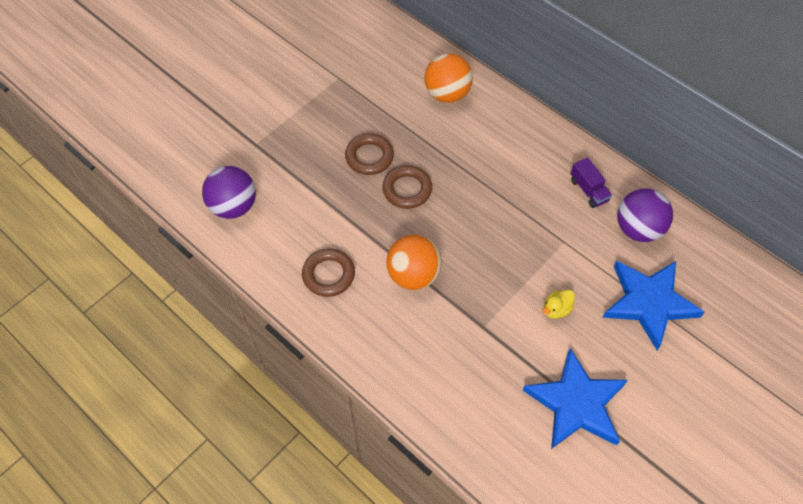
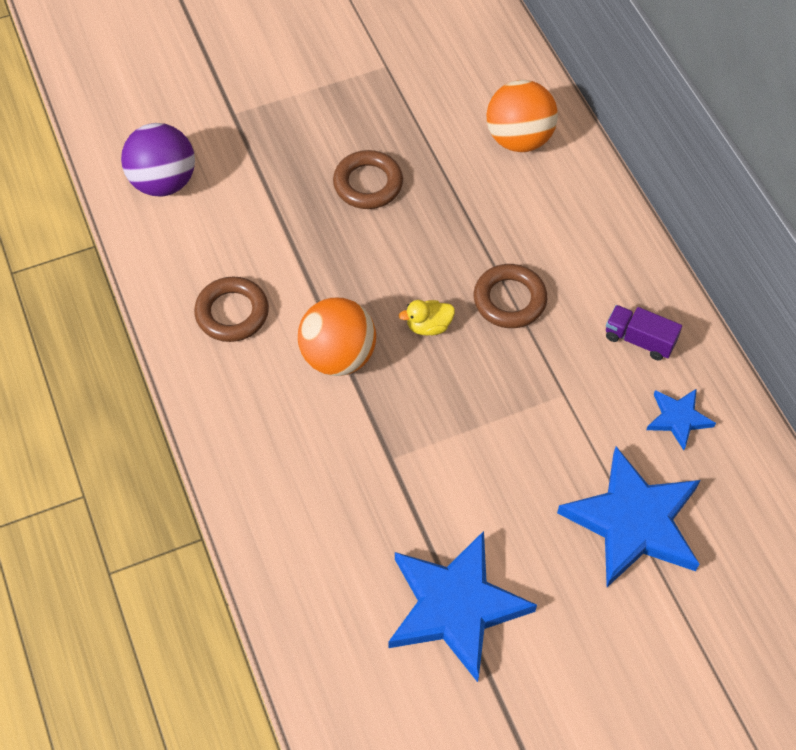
camera: 25 degrees right, 0 degrees up
(407, 189) = (393, 244): brown ring -> brown ring (509, 300)
(556, 309) = (500, 477): yellow duck -> yellow duck (428, 326)
(588, 190) = (639, 340): purple truck -> purple truck turned 120 degrees clockwise
(638, 229) = (678, 418): purple ball -> blue star

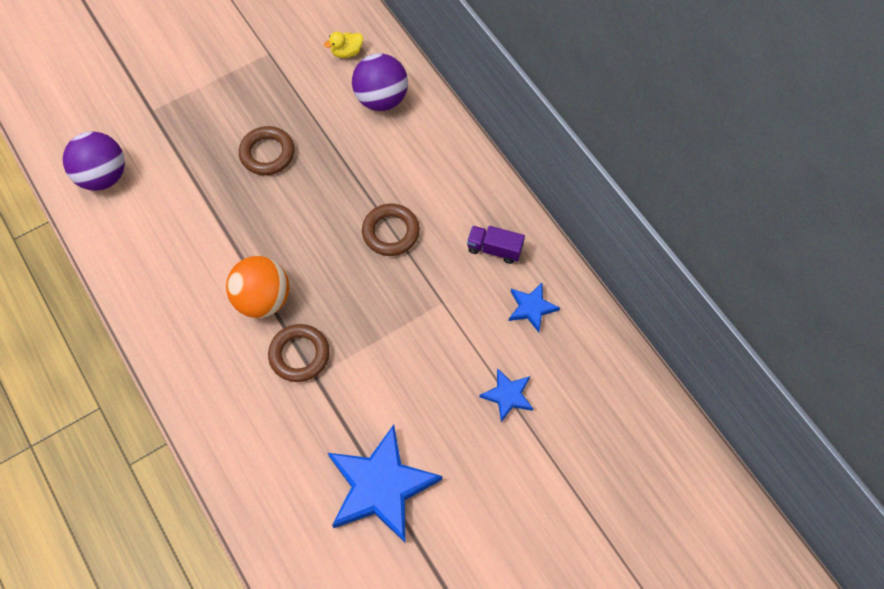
camera: 10 degrees left, 5 degrees up
(232, 313) = (174, 277): brown ring -> brown ring (299, 355)
(428, 326) = (330, 263): yellow duck -> yellow duck (347, 52)
(519, 139) = (381, 99): orange ball -> purple ball
(633, 521) = (507, 395): blue star -> blue star, size x0.49

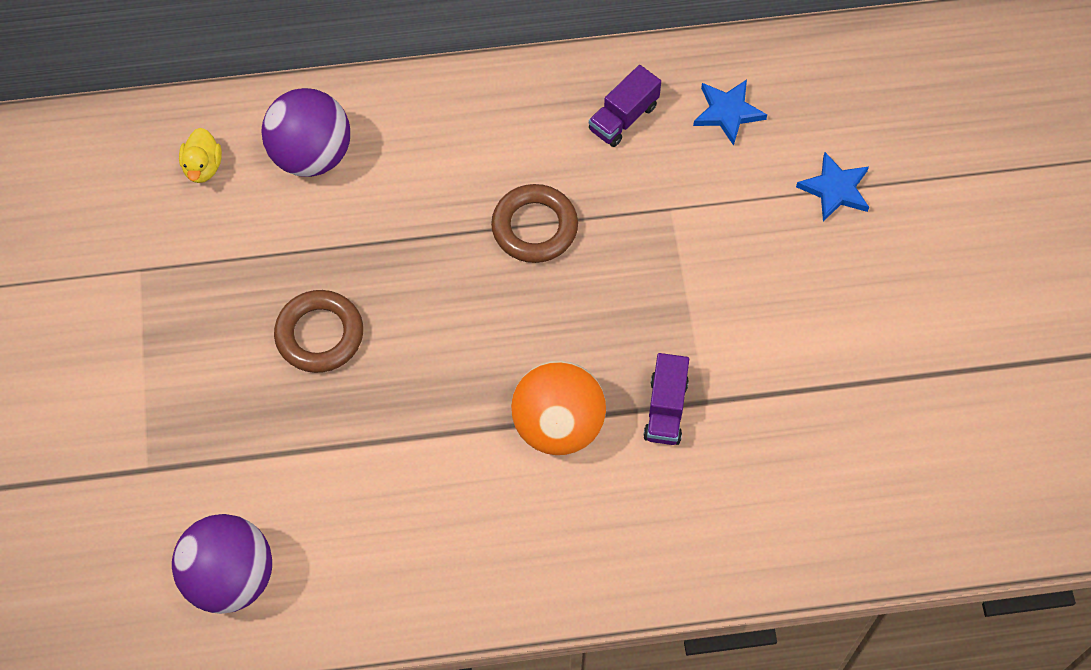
camera: 65 degrees left, 0 degrees up
(299, 355) = (665, 409): brown ring -> purple truck
(381, 486) = (895, 381): blue star -> none

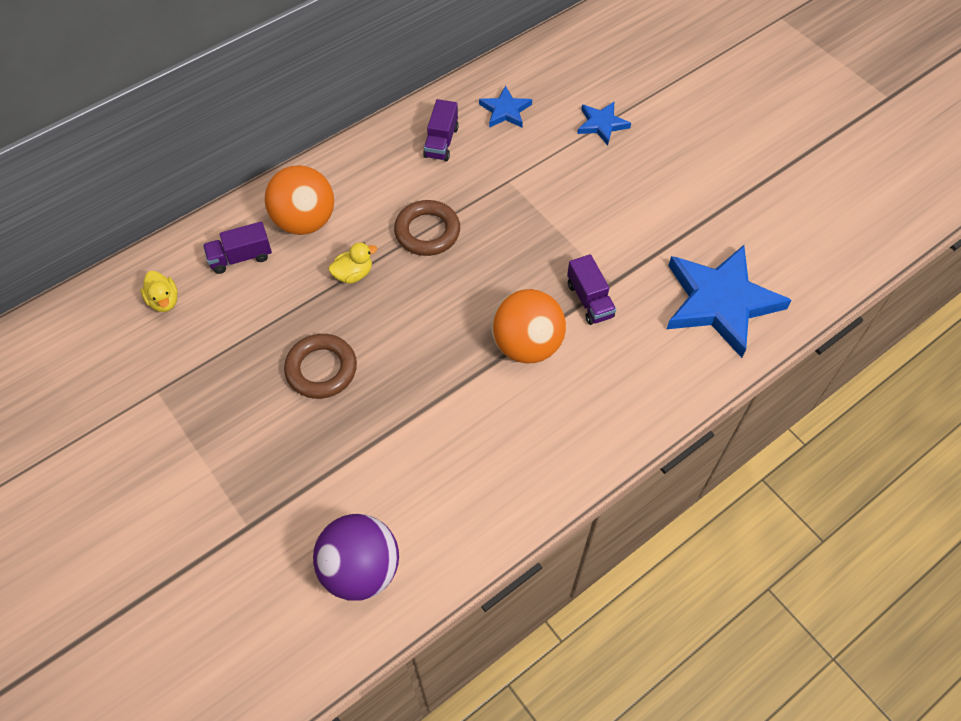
camera: 30 degrees left, 5 degrees down
(311, 155) = (241, 257): purple ball -> purple truck
(406, 145) = (305, 221): none -> orange ball
(420, 238) = (353, 274): none -> yellow duck
(818, 493) = (720, 302): none -> blue star

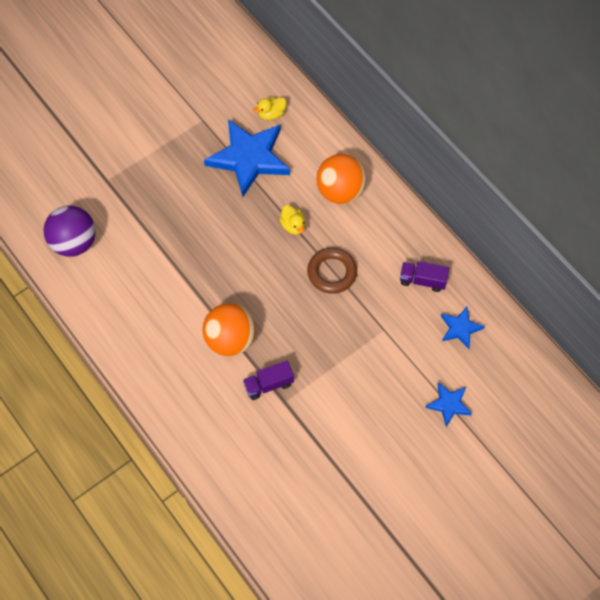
camera: 90 degrees right, 5 degrees up
(241, 257) = (307, 154): purple truck -> none
(321, 369) = (215, 211): brown ring -> none
(720, 302) = (265, 481): blue star -> blue star (249, 158)

